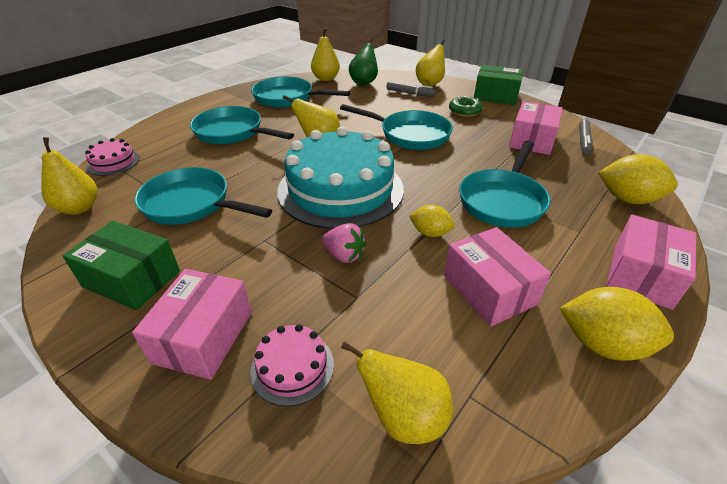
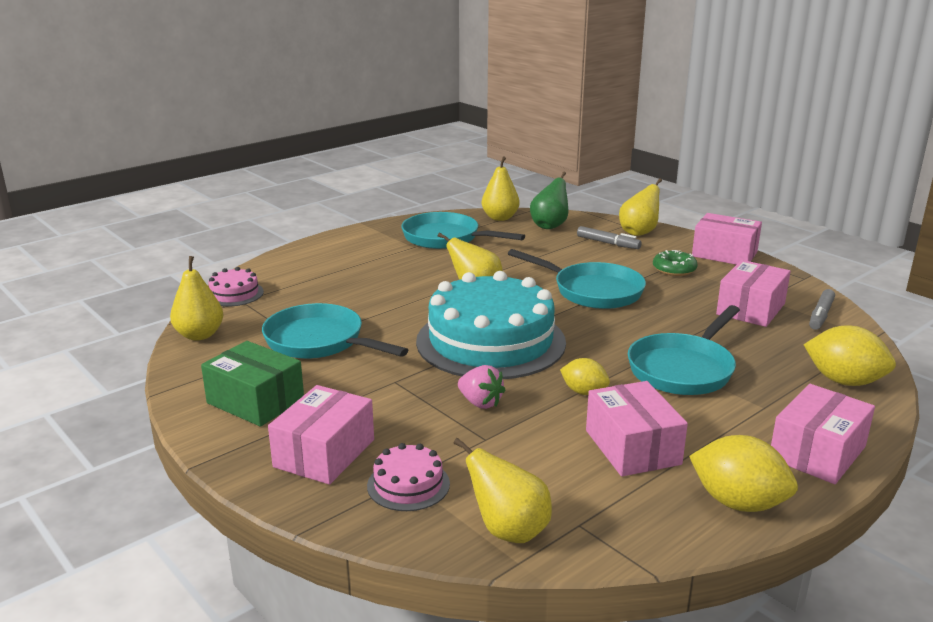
camera: 10 degrees right, 15 degrees down
(232, 132) = (372, 273): turquoise pan -> none
(495, 96) = (724, 254): green box -> pink box

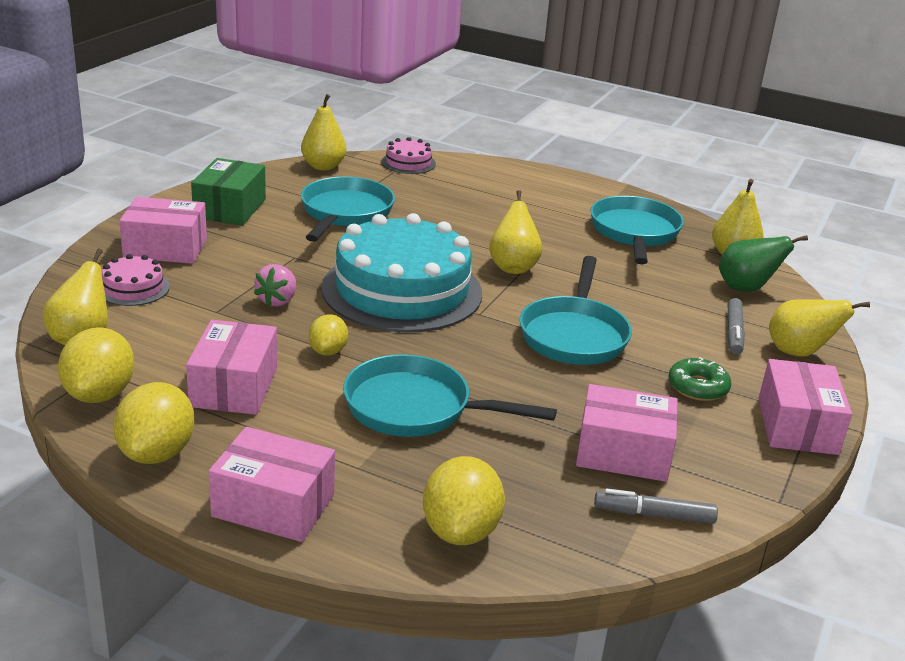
camera: 65 degrees right, 5 degrees up
(628, 528) = (100, 394): none -> yellow lemon
(632, 447) = (234, 387): pink box -> pink box turned 45 degrees counterclockwise

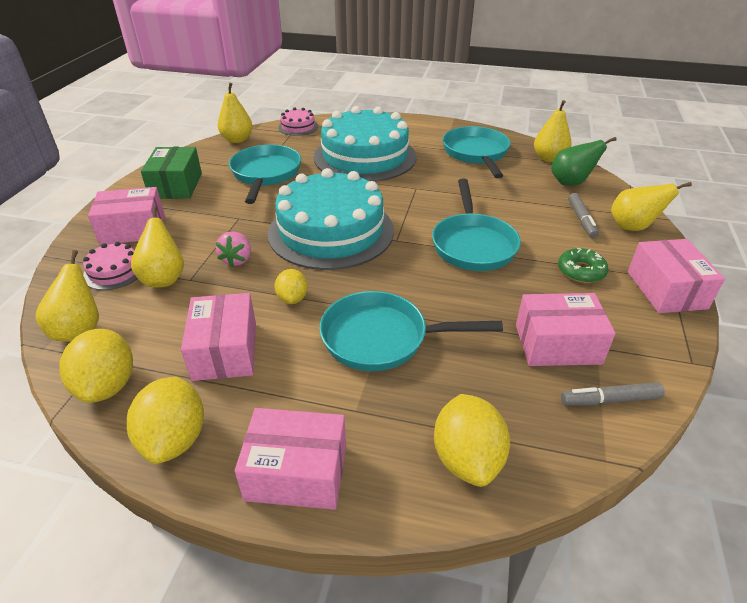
camera: 10 degrees left, 10 degrees up
(482, 213) = (365, 156): none -> turquoise cake
(513, 267) = (405, 196): yellow pear -> yellow pear (164, 278)

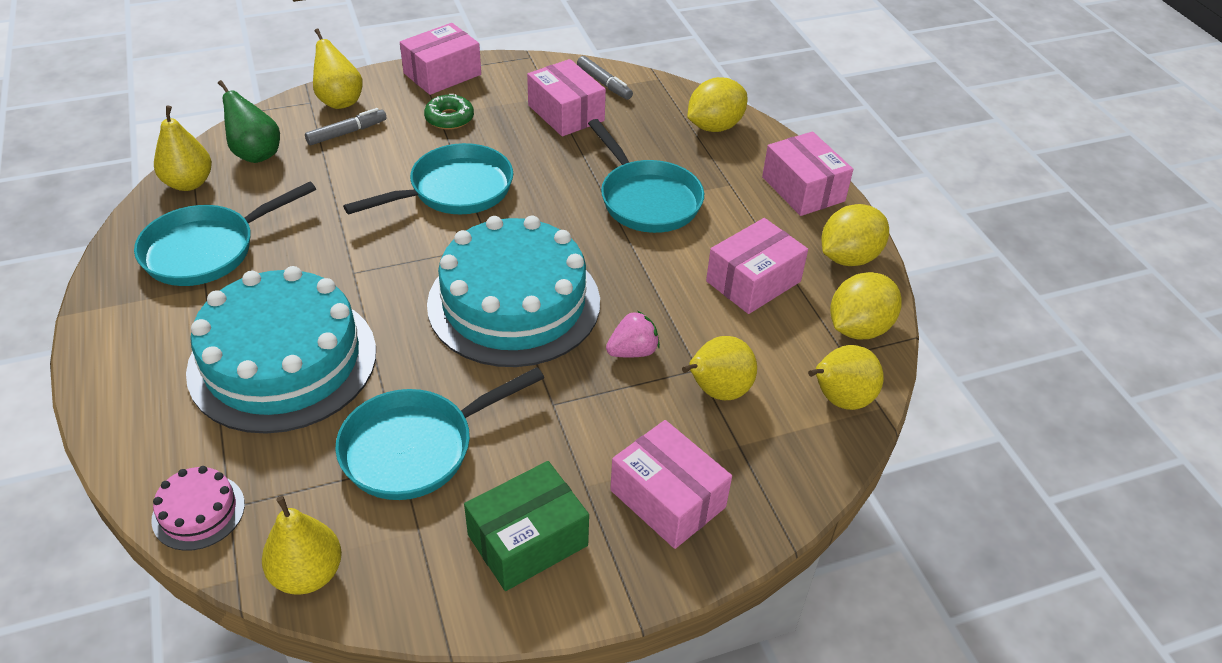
camera: 125 degrees left, 5 degrees up
(114, 271) = (749, 446): pink cake -> none
(292, 298) = (651, 275): yellow lemon -> none

